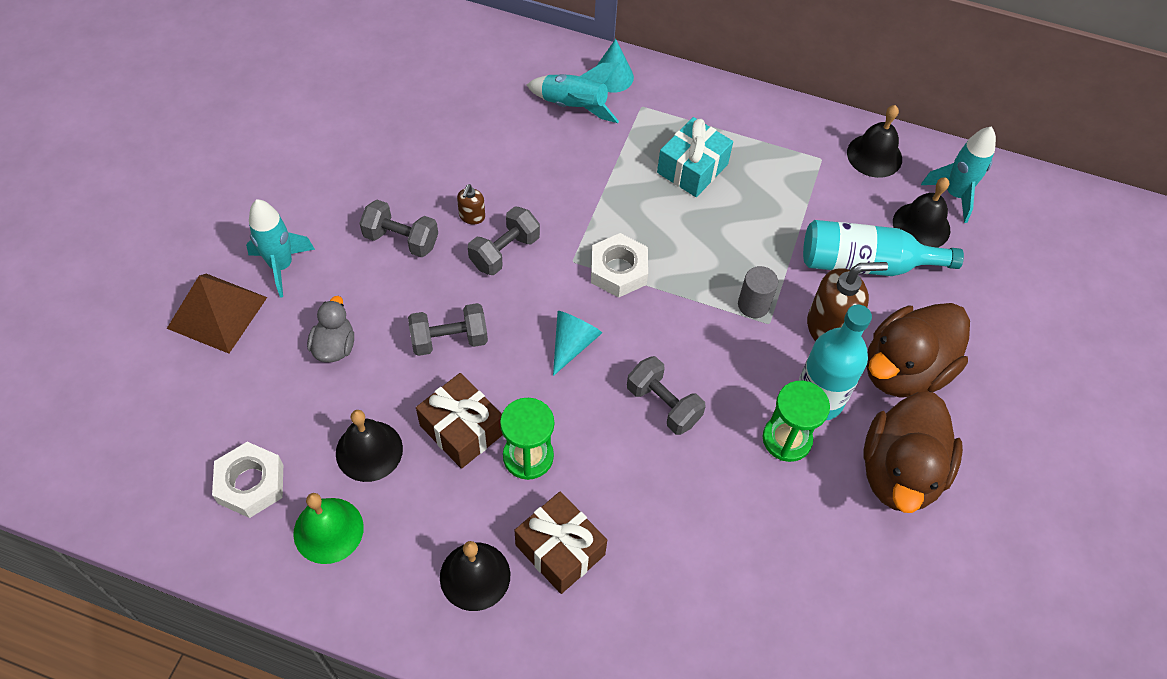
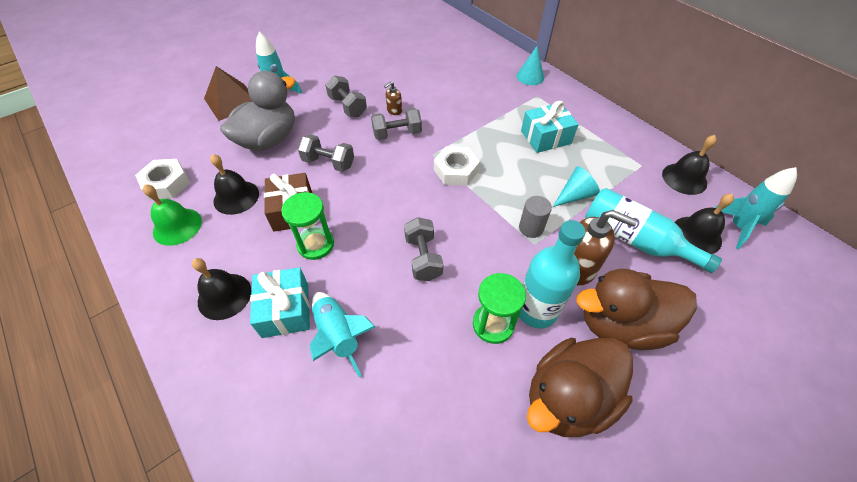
camera: 35 degrees right, 5 degrees down
(334, 346) = (269, 140): grey duck -> grey duck, size x1.97
(560, 549) = (285, 310): brown gift -> turquoise gift
(572, 344) = (395, 196): turquoise cone -> turquoise cone (575, 195)
(574, 106) = (495, 82): turquoise rocket -> turquoise rocket (338, 335)

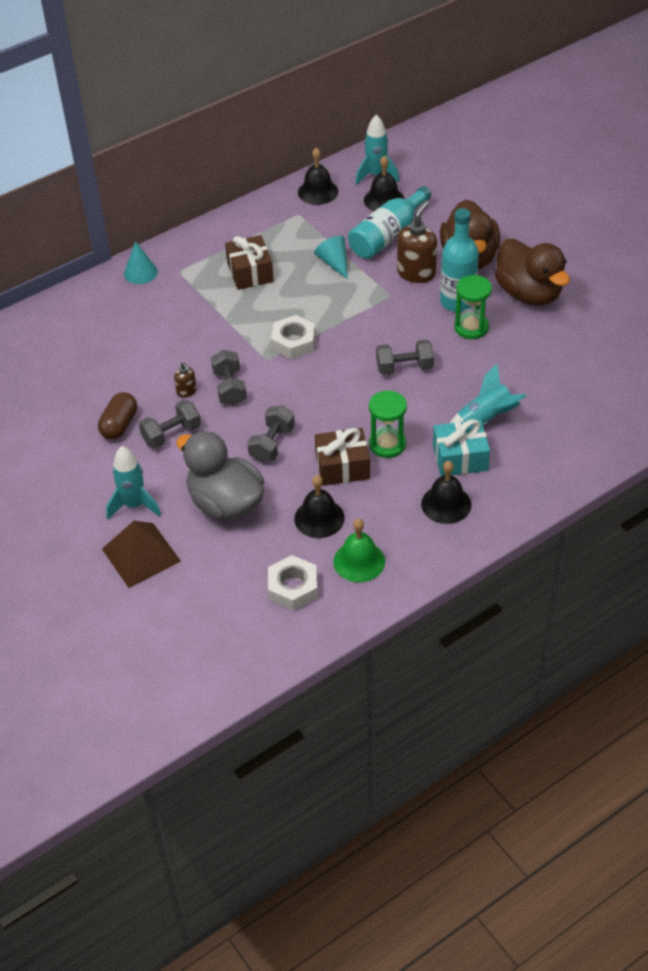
camera: 85 degrees left, 5 degrees down
(361, 81) = (119, 425): none -> brown capsule
(531, 228) = (372, 296): grey cylinder -> none
(545, 137) = (250, 272): turquoise gift -> brown gift

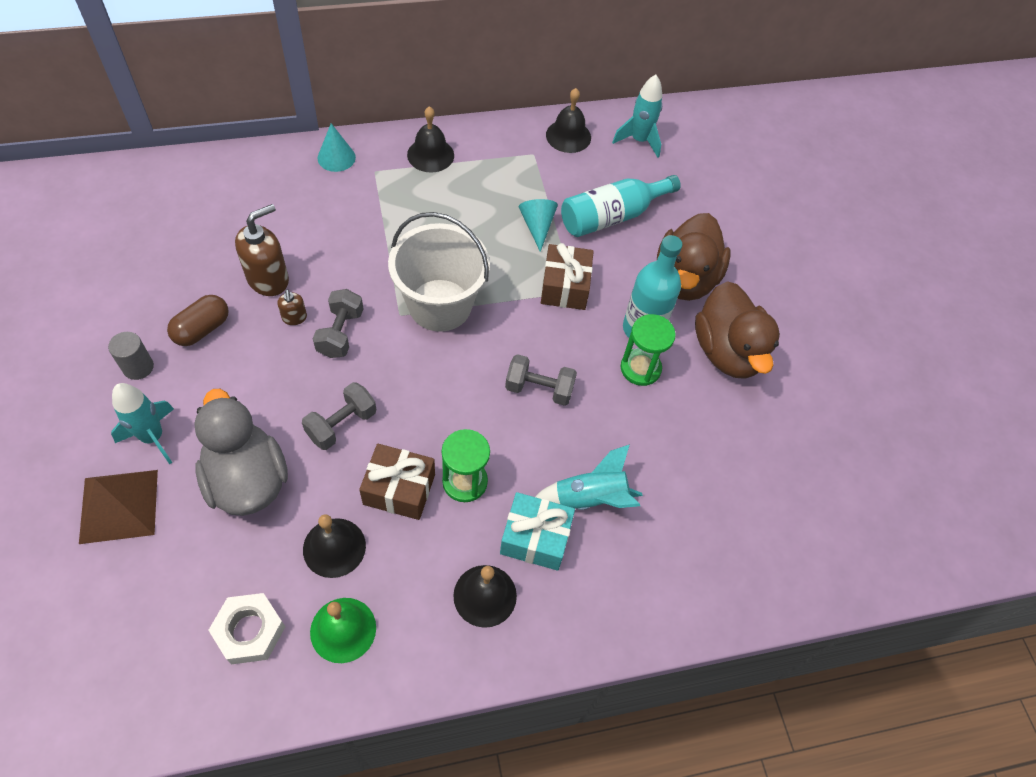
camera: 15 degrees right, 10 degrees up
(88, 467) = (138, 367): none -> grey cylinder
(171, 434) = (246, 364): grey dumbbell -> none
(250, 272) = (445, 202): brown gift -> brown gift (565, 287)
(294, 342) = (440, 305): white nut -> white bucket
(384, 200) = (631, 172): black bell -> black bell (430, 155)
(416, 273) = (617, 274): brown soap dispenser -> brown soap dispenser (268, 279)

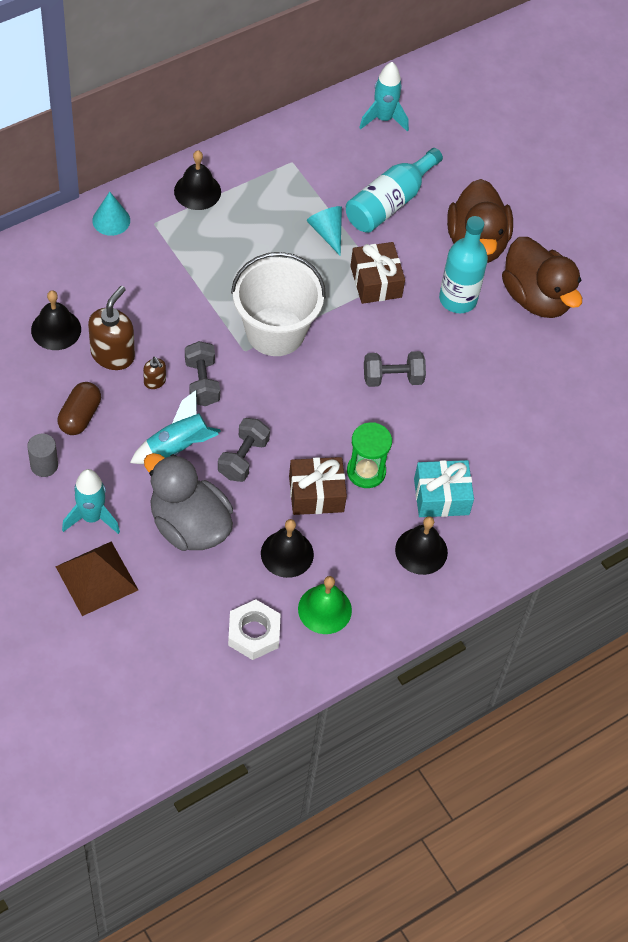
camera: 20 degrees left, 0 degrees up
(568, 136) = (316, 133): black bell -> black bell (56, 329)
(590, 498) = (471, 453): turquoise rocket -> turquoise rocket (178, 447)
(640, 368) = (469, 334): green hourglass -> none

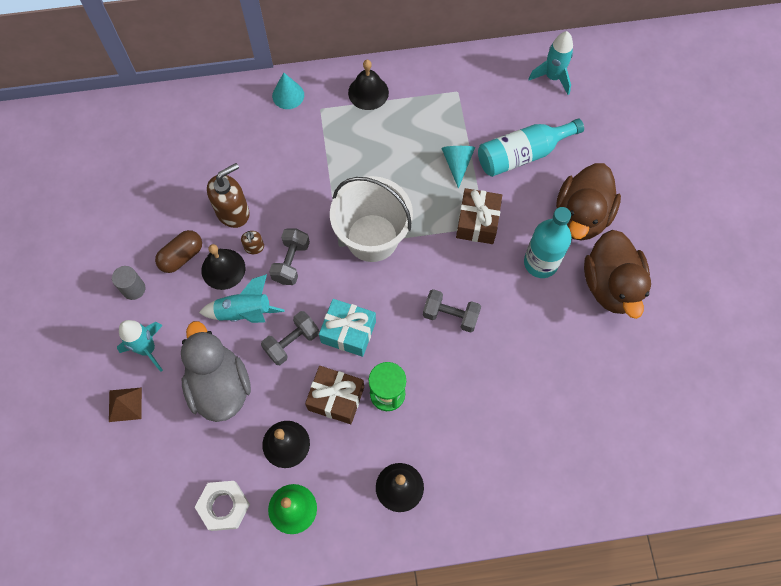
camera: 30 degrees right, 10 degrees up
(56, 329) = (200, 174): black bell -> black bell (223, 269)
(97, 578) = (125, 404): brown pyramid -> brown pyramid, size x0.60
(441, 496) = (441, 442): turquoise gift -> turquoise gift (348, 332)

